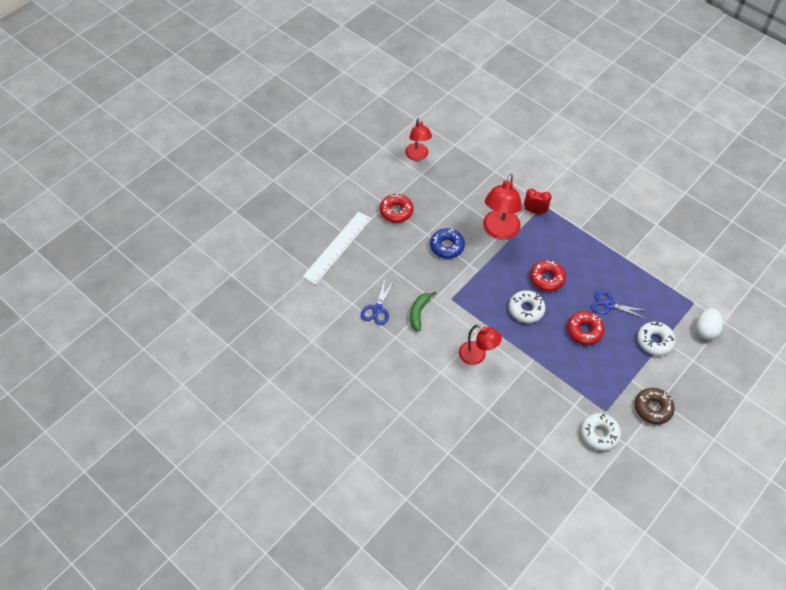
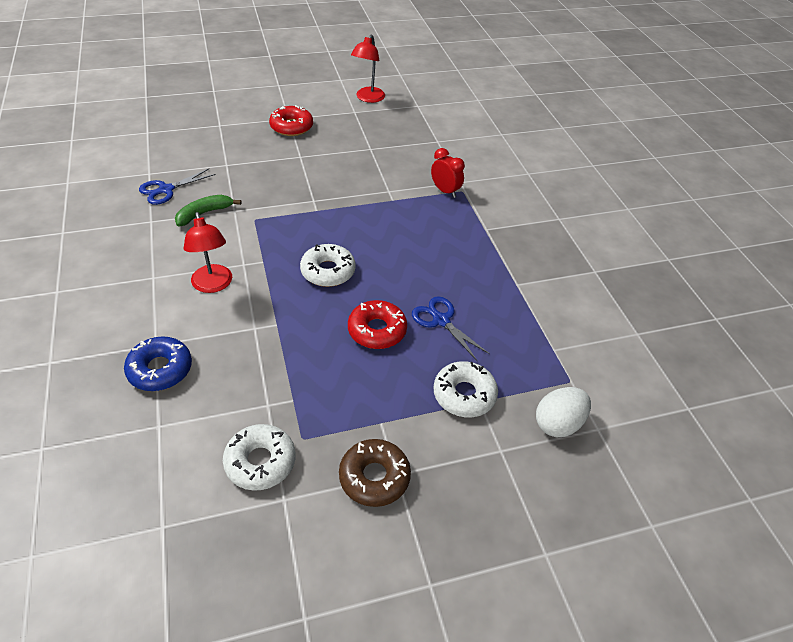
camera: 30 degrees right, 10 degrees down
(337, 247) = (197, 127): white ruler -> none
(447, 246) = (308, 175): blue donut -> blue donut (160, 369)
(499, 231) = (382, 189): red lamp -> none
(547, 278) = (389, 255): red donut -> none

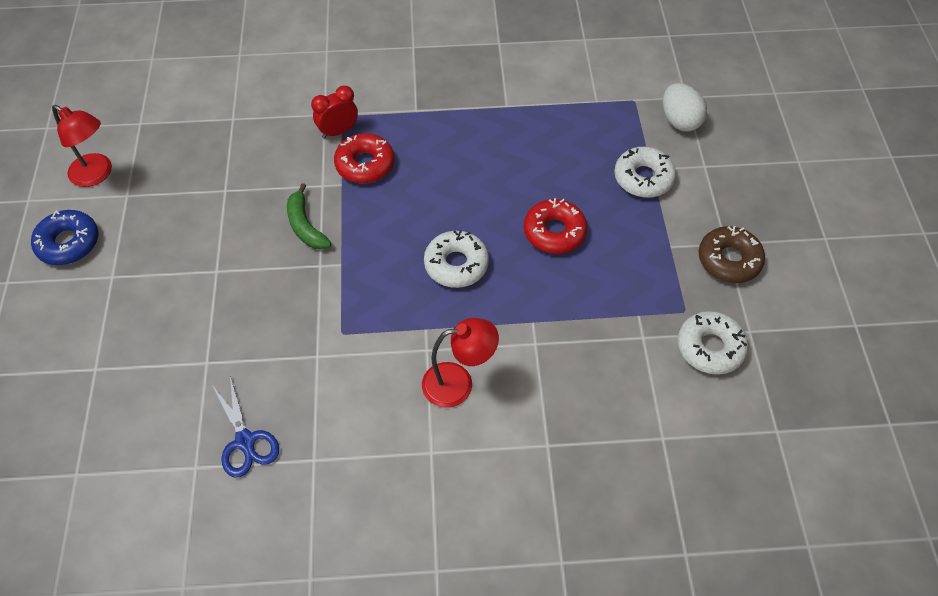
camera: 75 degrees left, 10 degrees up
(160, 369) = (586, 439): blue donut -> blue donut (68, 243)
(204, 213) = (314, 392): green banana -> green banana (305, 226)
(291, 127) = (137, 274): red donut -> red donut (365, 164)
(441, 320) = (548, 177): blue scissors -> none

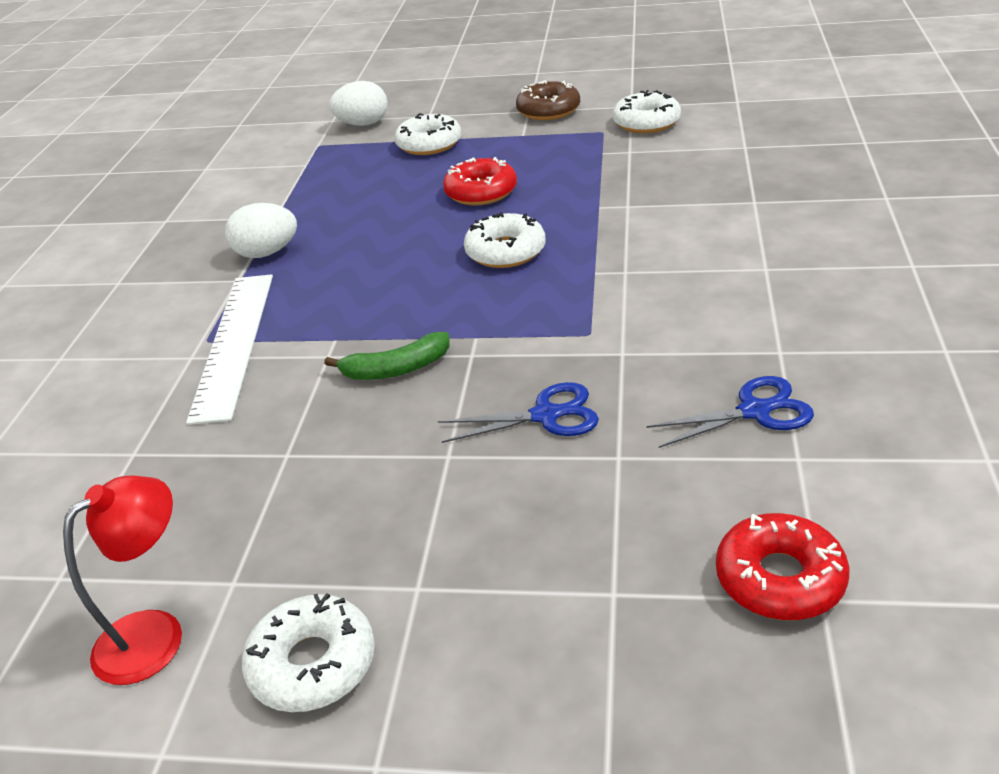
camera: 75 degrees left, 20 degrees down
(68, 243) = (312, 664): blue donut -> white donut
(250, 317) = (545, 415): none -> blue scissors
(338, 131) = (234, 343): red clock -> white ruler
(365, 164) = (310, 319): red donut -> red donut (780, 578)
(452, 116) = (267, 253): none -> white egg
(458, 383) = (674, 251): red lamp -> none

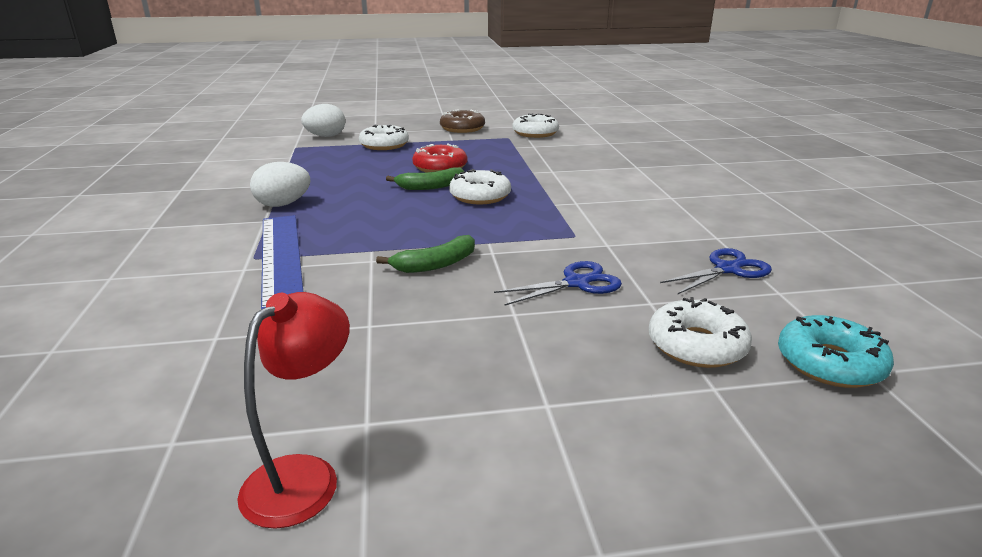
camera: 20 degrees left, 10 degrees down
(234, 343) = (281, 258): white ruler -> blue ruler
(312, 664) = (484, 477): white donut -> white donut (696, 345)
(452, 230) = (430, 186): none -> green banana
(780, 578) = (830, 363): red donut -> turquoise donut

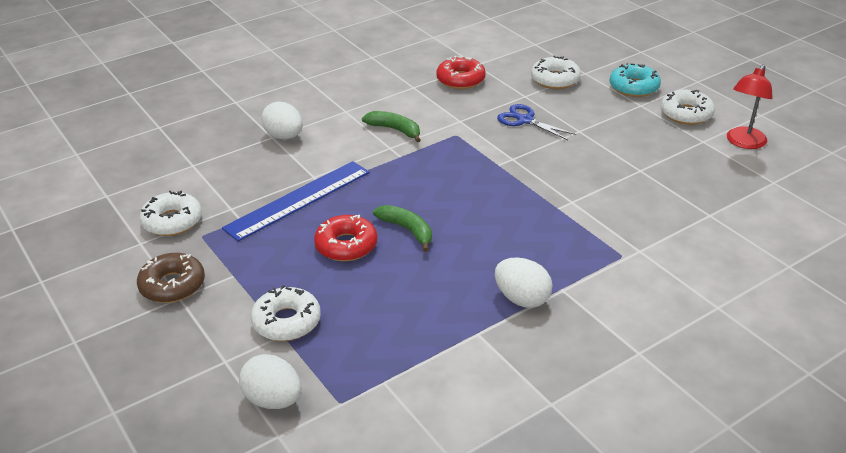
camera: 115 degrees left, 10 degrees up
(281, 258) = (609, 242): blue ruler -> blue ruler (298, 200)
(304, 476) = (743, 143): red lamp -> red lamp turned 60 degrees counterclockwise
(435, 264) = (551, 174): green banana -> green banana (395, 130)
(480, 196) = (411, 195): white donut -> white donut (686, 114)
(633, 170) = (284, 136): none -> white egg
(727, 269) = (460, 80): blue scissors -> red donut
(830, 363) = (537, 51): turquoise donut -> turquoise donut (634, 87)

